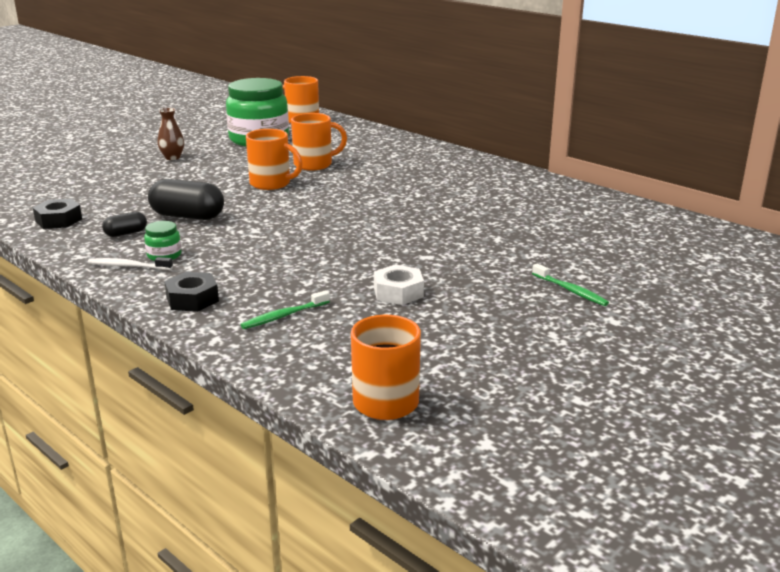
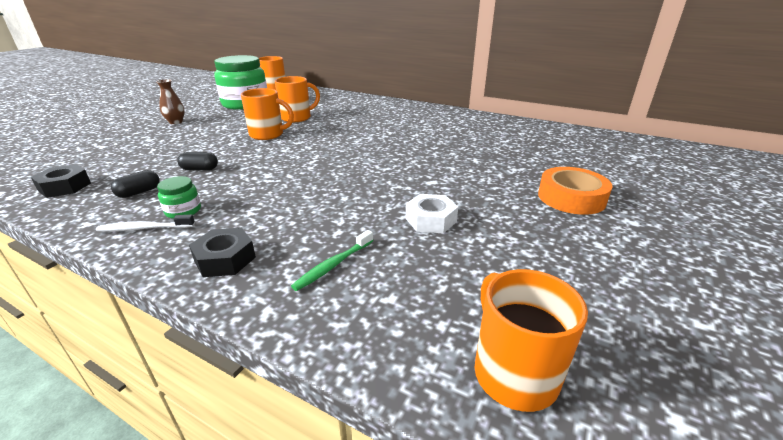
camera: 15 degrees left, 5 degrees up
(187, 216) = (200, 169): black capsule -> black capsule, size x0.53
(570, 290) = (571, 198): green toothbrush -> orange tape

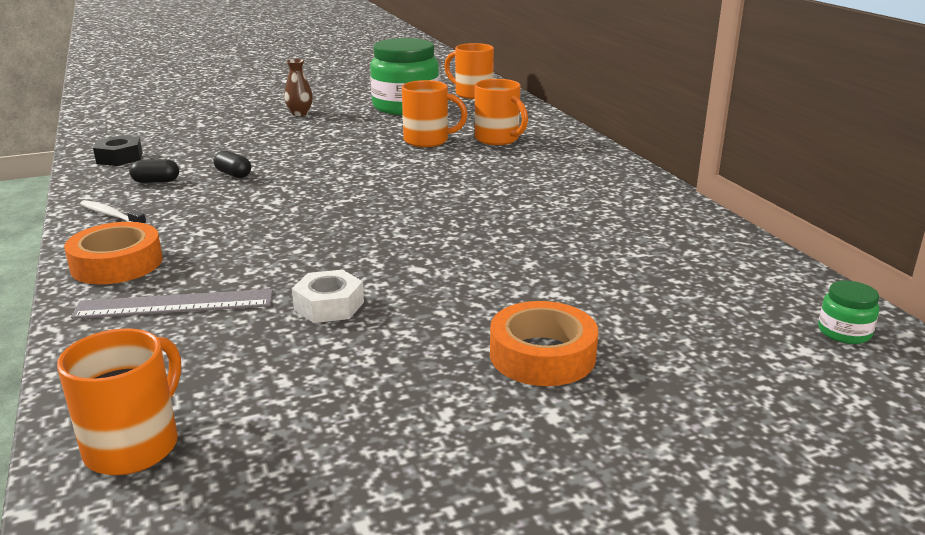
camera: 40 degrees right, 5 degrees down
(183, 211) = (157, 210): green jar -> green jar (844, 332)
(225, 259) = (117, 263): black nut -> orange tape
(268, 135) = (358, 154): orange mug -> orange mug (498, 139)
(333, 265) = (175, 304): green toothbrush -> grey ruler

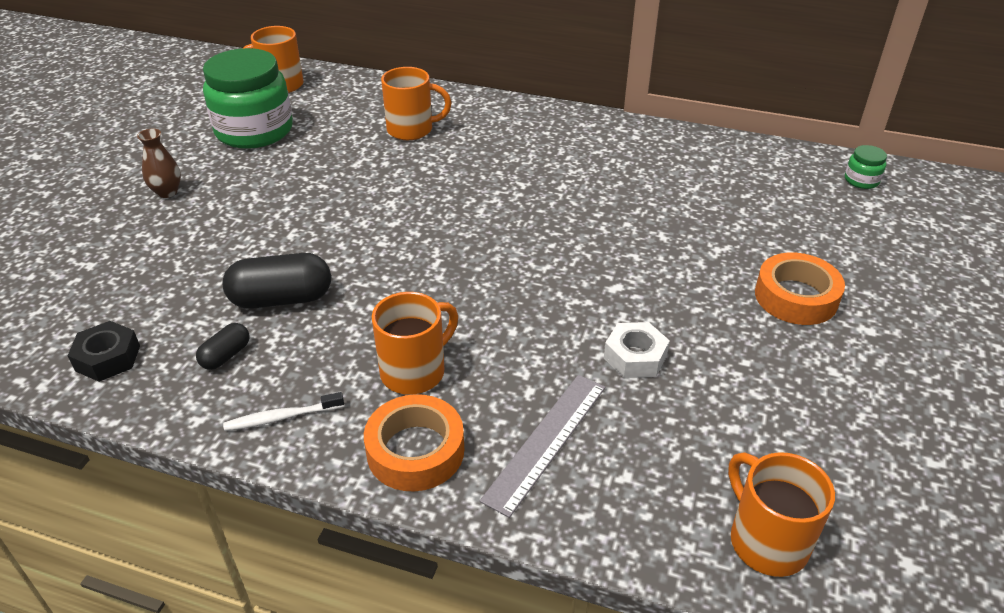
camera: 50 degrees left, 15 degrees up
(233, 174) = (281, 299): black capsule -> black capsule, size x1.88
(428, 141) = (362, 161): orange mug -> orange mug (415, 371)

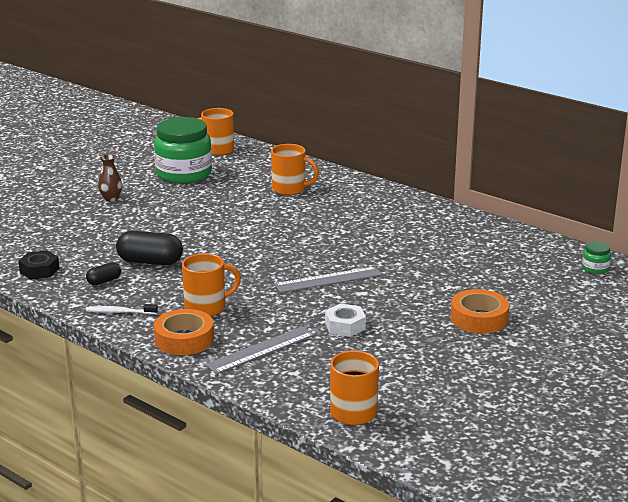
camera: 20 degrees right, 15 degrees down
(556, 274) = (328, 279): none -> grey ruler

